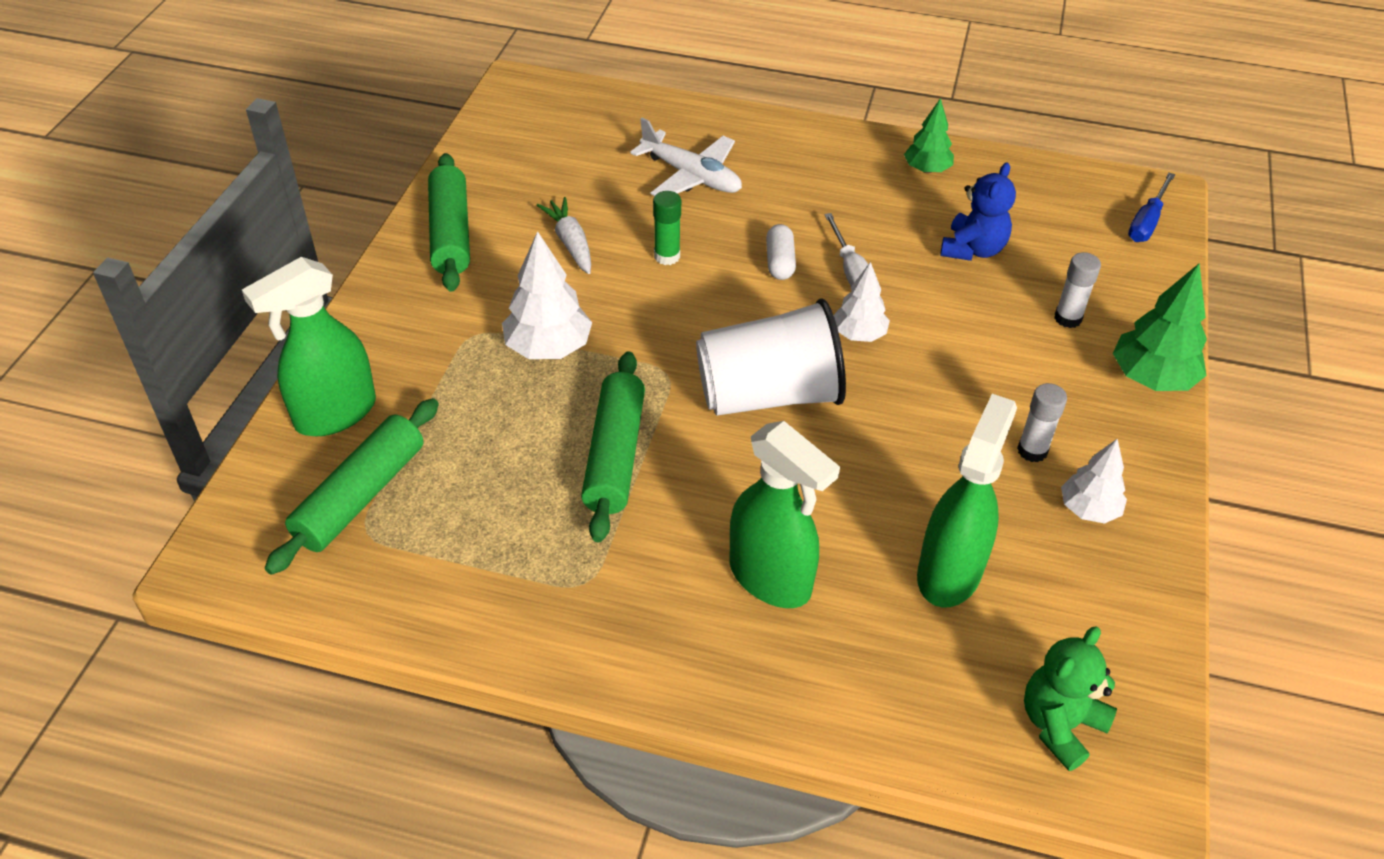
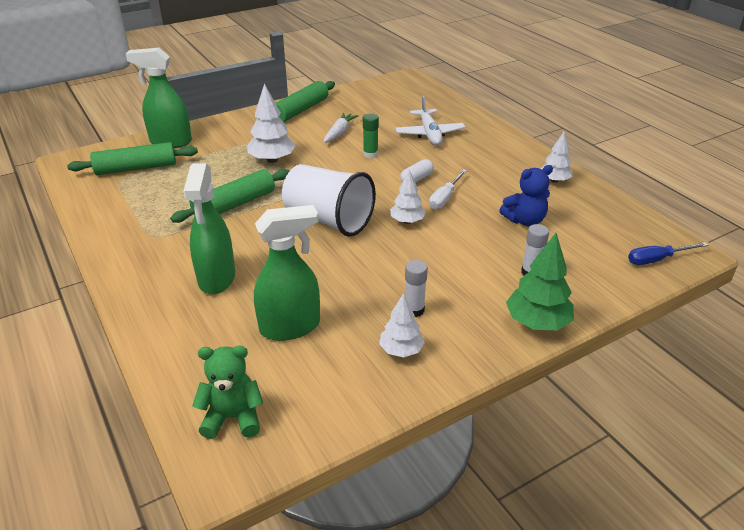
camera: 45 degrees right, 10 degrees down
(926, 170) = (554, 180): green tree -> white tree

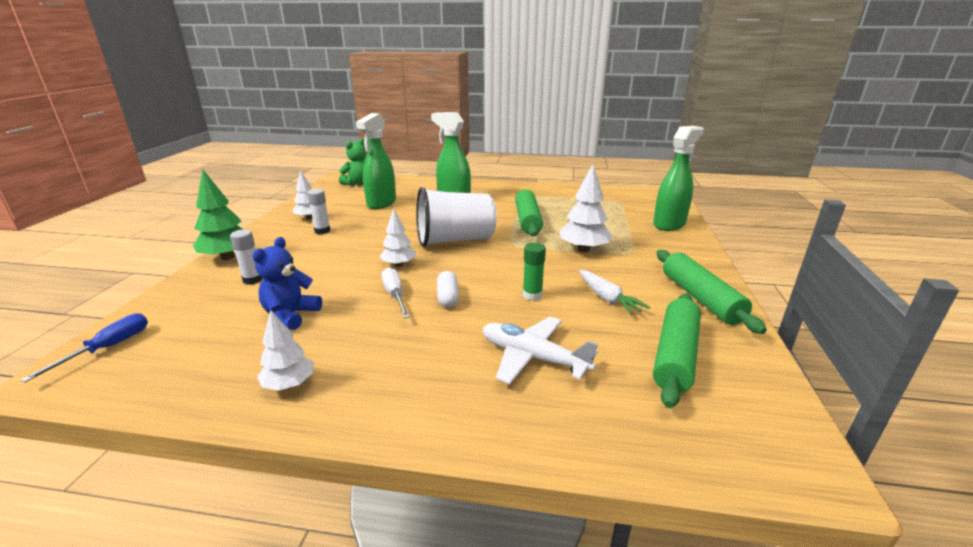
camera: 130 degrees right, 10 degrees down
(136, 168) = (629, 207): green rolling pin -> green rolling pin (675, 355)

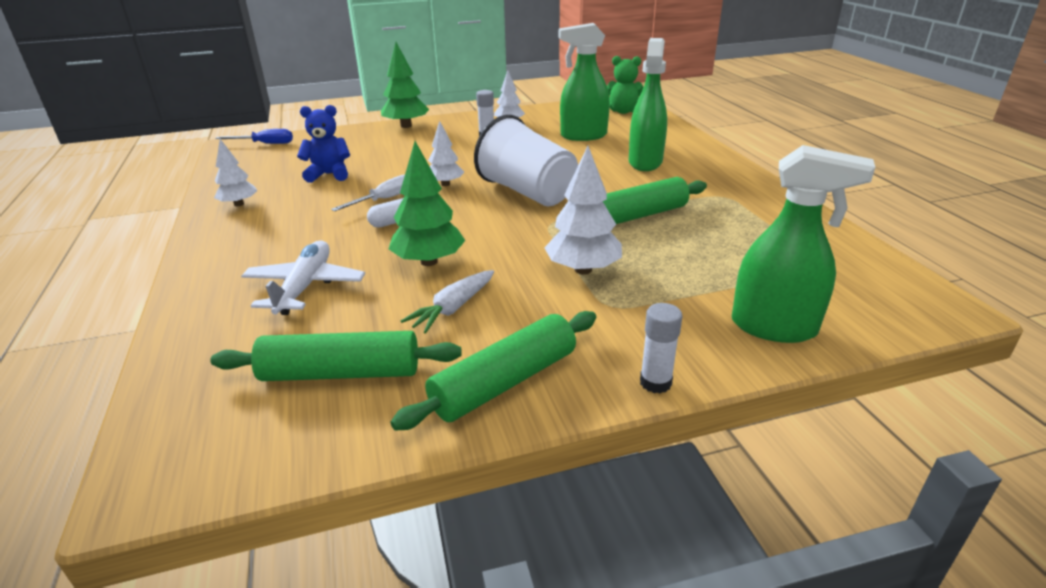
camera: 65 degrees right, 5 degrees up
(253, 280) = (375, 145): white glue stick -> white glue stick (655, 382)
(532, 295) = (429, 261): green glue stick -> green tree

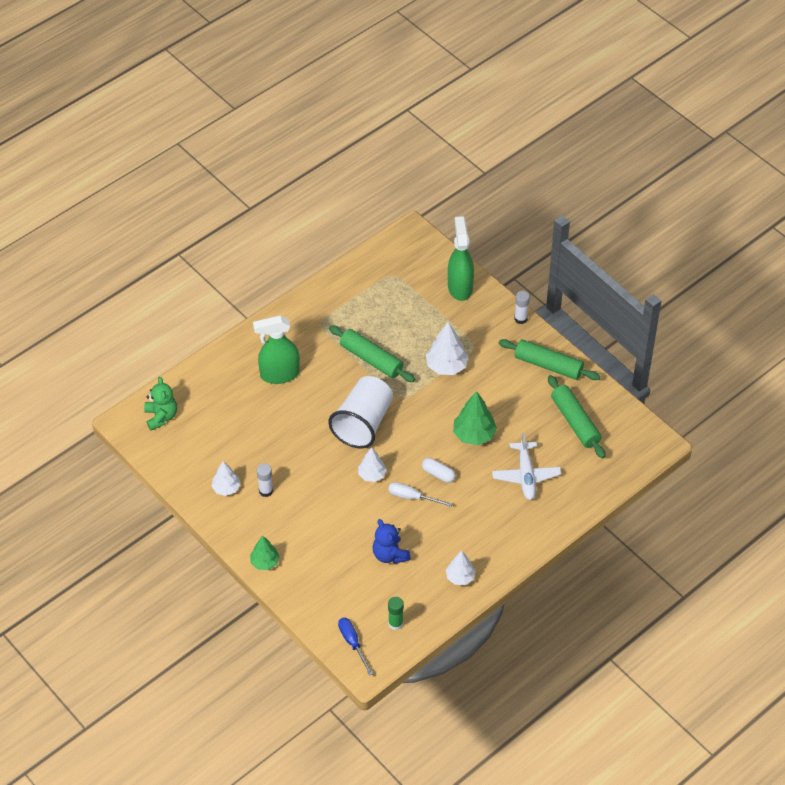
camera: 115 degrees left, 20 degrees up
(249, 163) = (395, 623): none -> green glue stick
(305, 286) = (526, 475): white plane -> white plane turned 75 degrees counterclockwise
(406, 126) = (265, 562): green tree -> green tree, size x0.65
(453, 308) = (509, 405): white carrot -> none
(583, 136) = (238, 426): green spray bottle -> none

